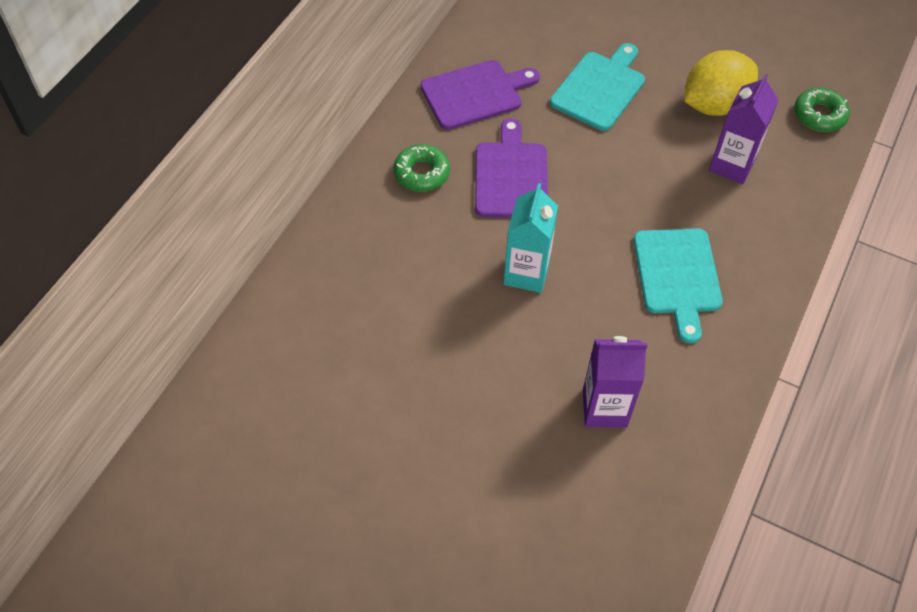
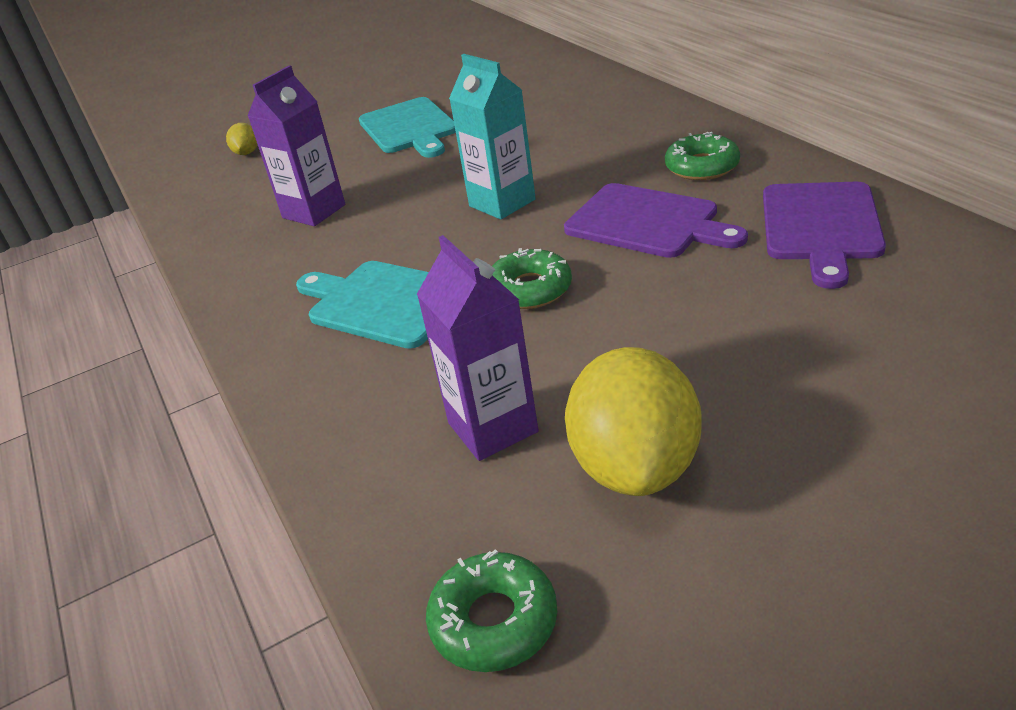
camera: 130 degrees right, 20 degrees down
(539, 571) = (247, 153): none -> yellow lemon
(600, 88) = (763, 342): turquoise cutting board -> turquoise cutting board (409, 128)
(616, 204) = (530, 289): none -> green donut

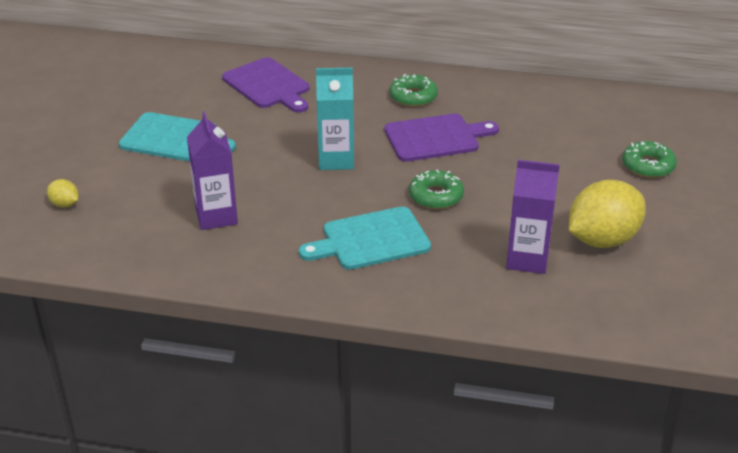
camera: 55 degrees left, 0 degrees up
(494, 621) = (641, 315): green donut -> green donut (648, 166)
(635, 466) = (602, 240): yellow lemon -> yellow lemon turned 75 degrees counterclockwise
(821, 226) = (517, 107): purple cutting board -> purple cutting board (268, 85)

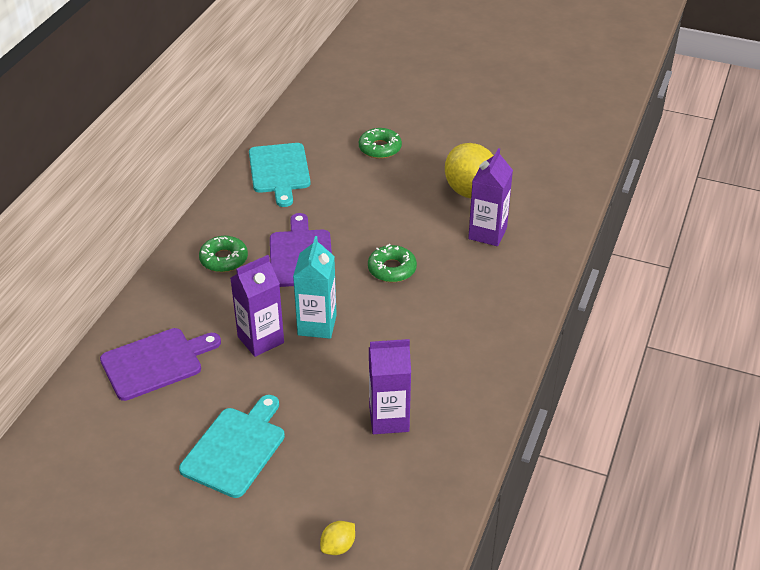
camera: 80 degrees left, 5 degrees up
(308, 132) = (260, 340): none -> purple carton
(371, 240) = (446, 317): turquoise cutting board -> turquoise cutting board (279, 171)

